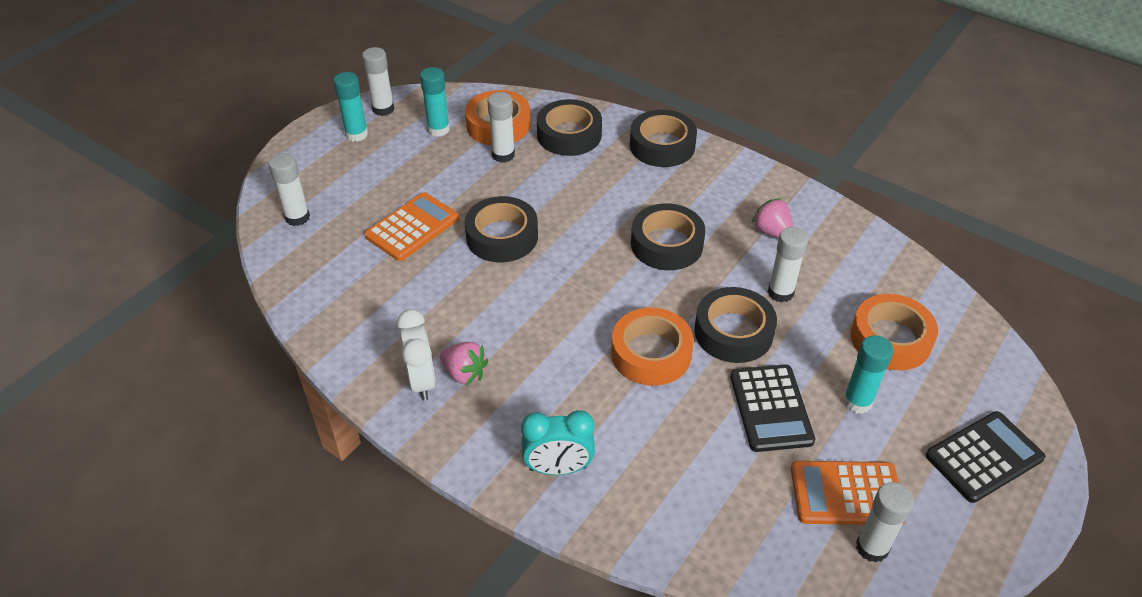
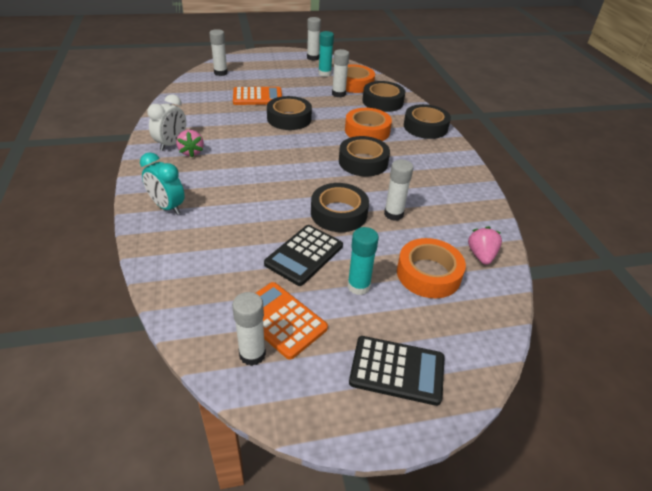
camera: 40 degrees right, 5 degrees down
(356, 134) = (288, 60): turquoise glue stick -> none
(651, 353) = (282, 195): orange tape -> orange tape (367, 131)
(772, 232) = (431, 188): pink strawberry -> pink strawberry (481, 255)

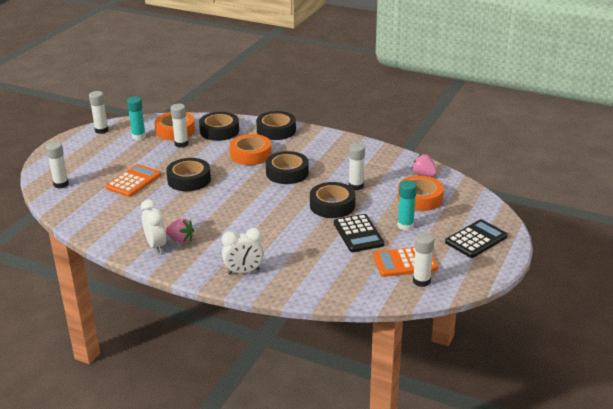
camera: 50 degrees left, 10 degrees down
(167, 207) = (244, 272): turquoise clock -> white clock

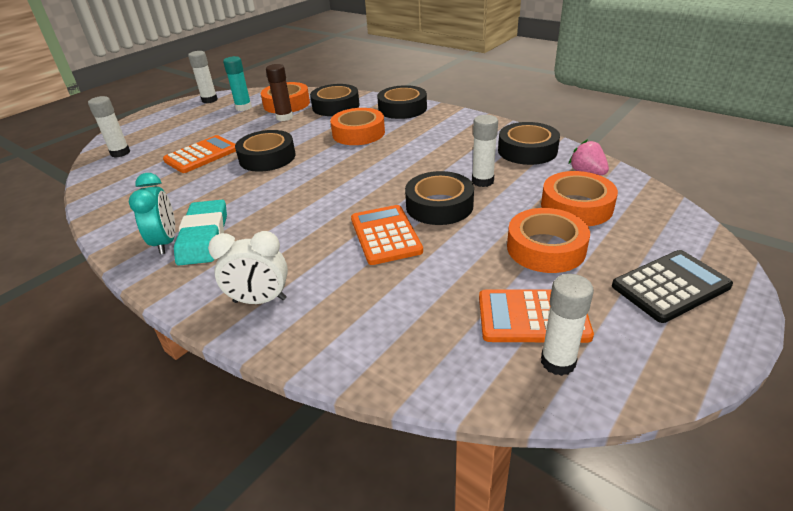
camera: 15 degrees right, 5 degrees up
(156, 246) = (166, 242): white clock -> turquoise clock
(180, 240) = (204, 237): pink strawberry -> turquoise eraser
(181, 144) = (284, 117): white glue stick -> brown glue stick
(287, 173) = (394, 157): black tape -> black tape (527, 150)
(304, 227) = (385, 235): none -> orange calculator
(358, 234) = (465, 254): black calculator -> none
(405, 226) = (546, 248): turquoise glue stick -> orange tape

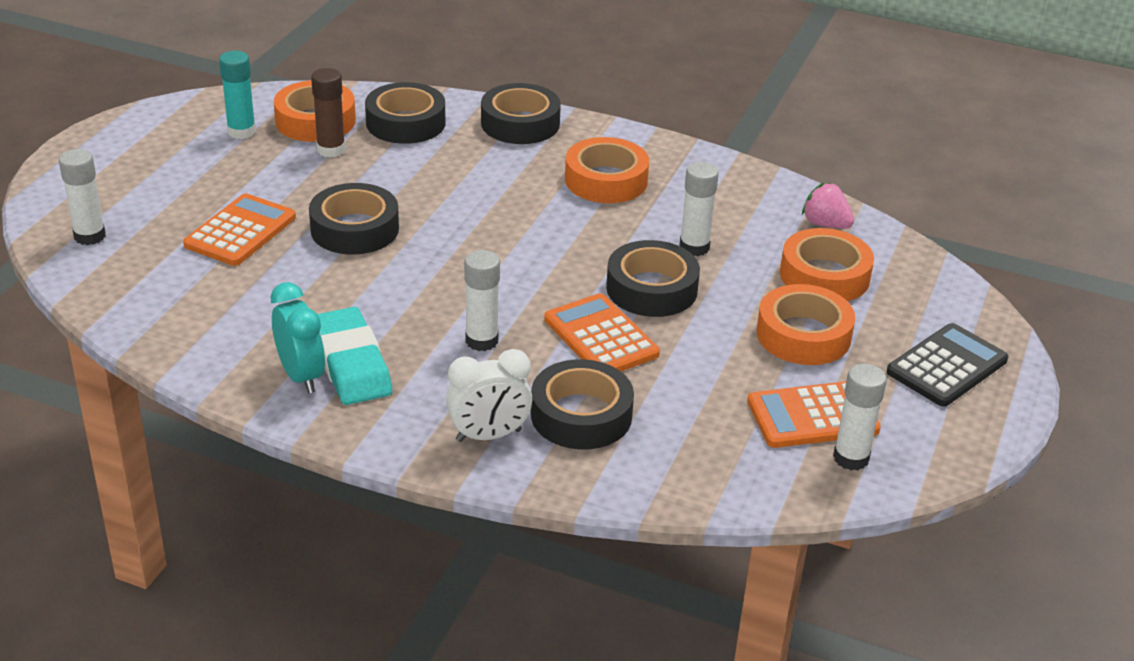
camera: 20 degrees left, 0 degrees up
(209, 100) = (163, 117): white glue stick -> white glue stick (481, 341)
(358, 133) = (474, 175): orange tape -> orange tape (606, 180)
(527, 150) = (737, 193): black tape -> black tape (581, 415)

